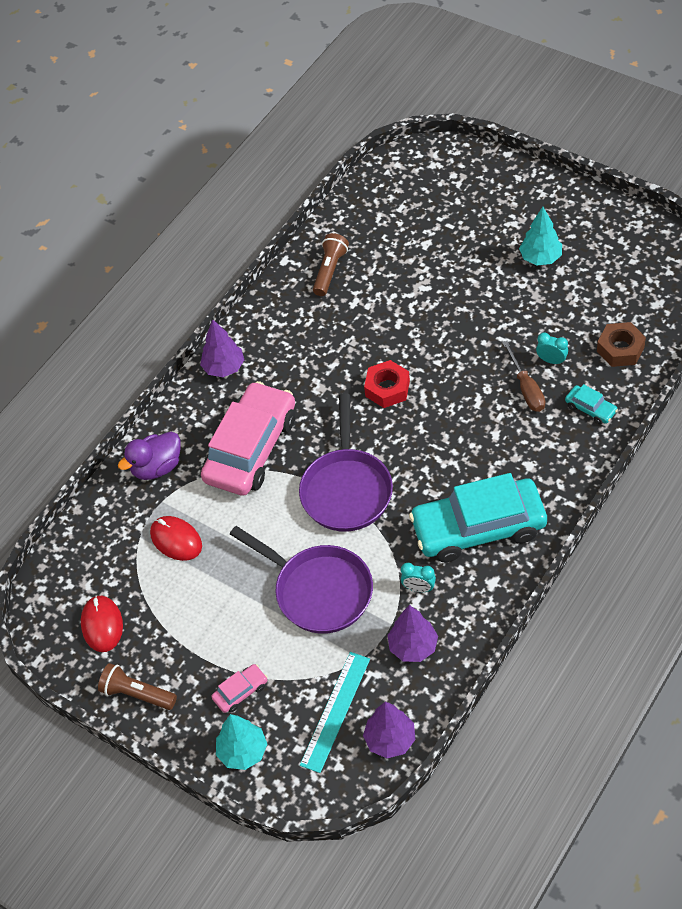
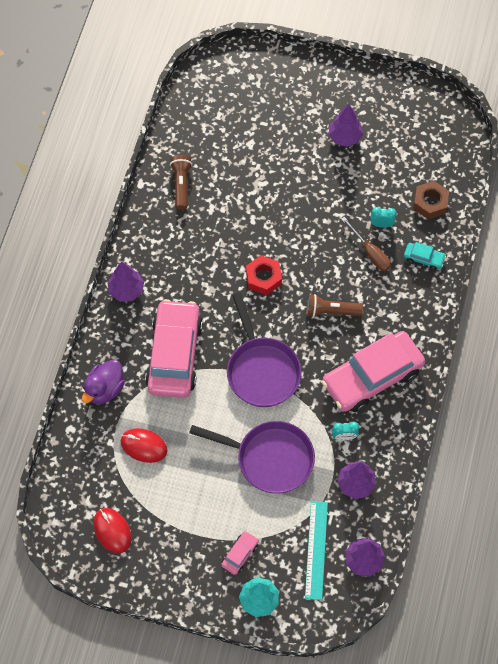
camera: 25 degrees left, 10 degrees up
(137, 694) = (161, 578): brown flashlight -> brown flashlight (331, 311)
(478, 528) = (372, 377): turquoise car -> pink car
(540, 258) = (345, 137): turquoise tree -> purple tree

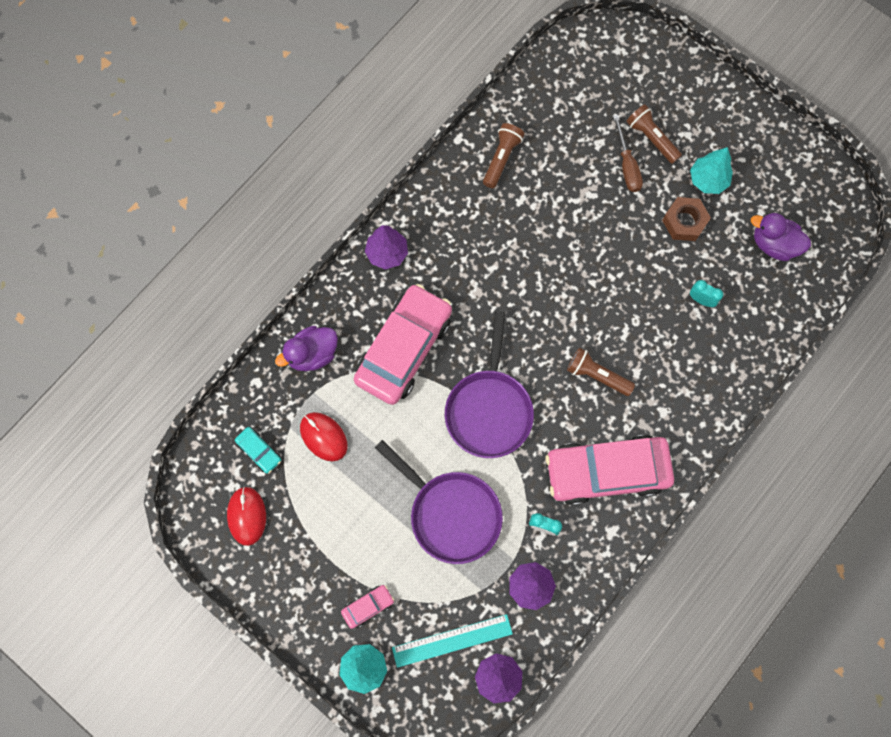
camera: 25 degrees right, 10 degrees up
(263, 278) = (541, 304): red nut -> none
(288, 124) = (651, 138): none -> brown flashlight
(316, 550) = (452, 640): turquoise ruler -> turquoise ruler turned 45 degrees clockwise
(345, 137) = (708, 180): purple tree -> turquoise tree
(370, 253) = (673, 327): brown screwdriver -> brown screwdriver (627, 165)
(415, 163) = (774, 244): none -> purple duck
(423, 258) = (730, 360): turquoise car -> turquoise car (259, 451)
(430, 203) = (768, 298): brown nut -> brown nut (684, 222)

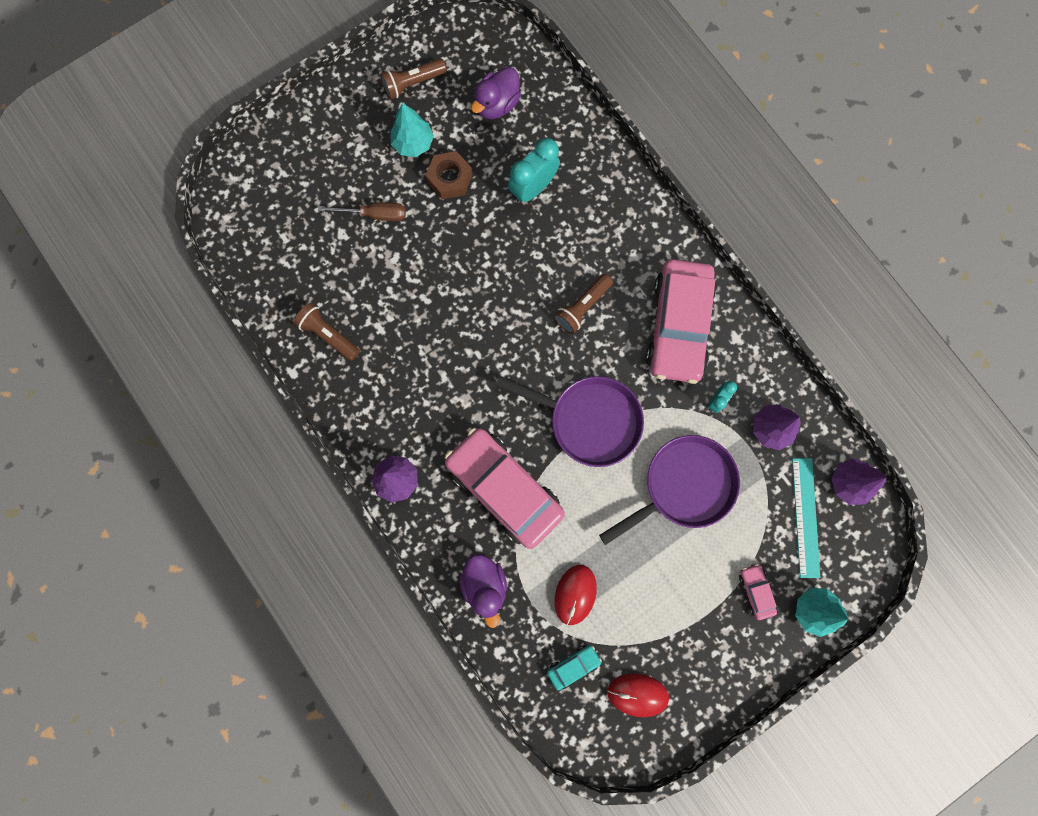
camera: 75 degrees left, 5 degrees up
(323, 437) = (575, 594): red mouse -> red mouse turned 45 degrees counterclockwise
(651, 138) = (352, 182): brown flashlight -> brown flashlight (413, 83)
(701, 299) = (533, 188): turquoise clock -> turquoise clock, size x1.84

